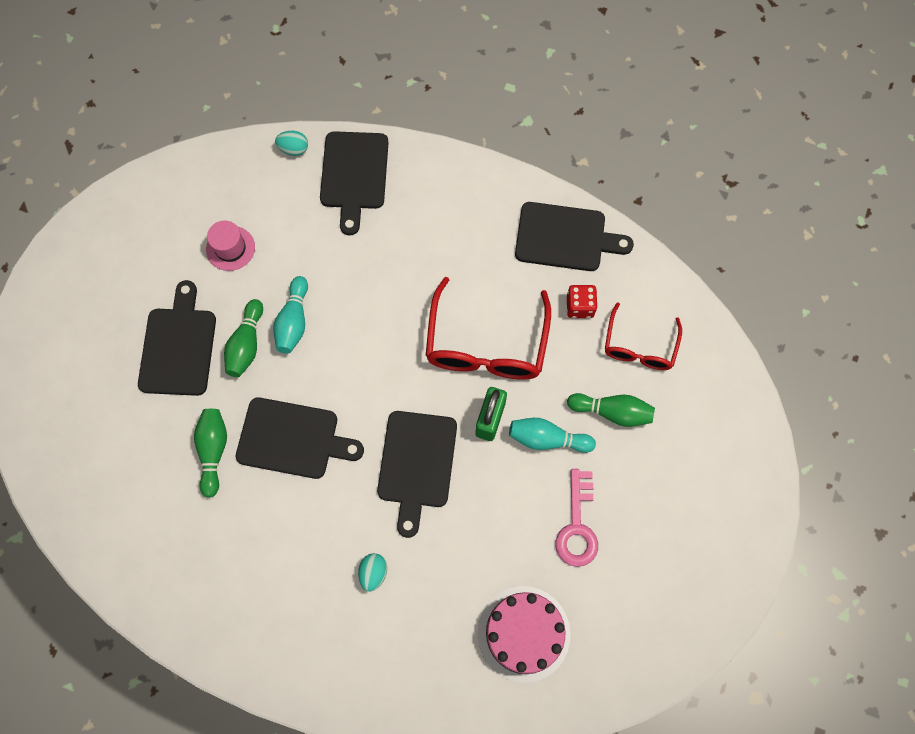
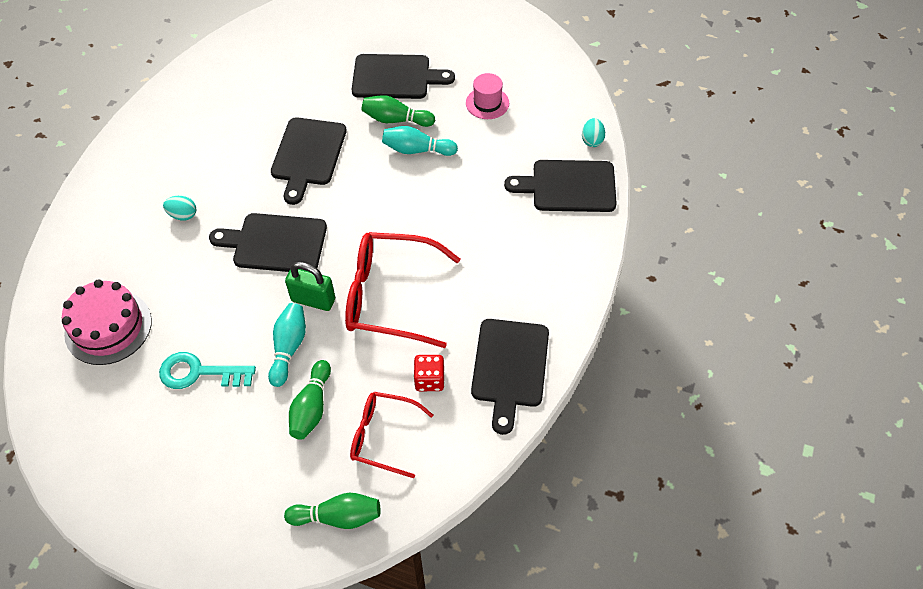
camera: 90 degrees right, 15 degrees down
(213, 451) = (302, 105): green bowling pin -> green bowling pin (338, 517)
(577, 526) = (199, 373): pink key -> turquoise key

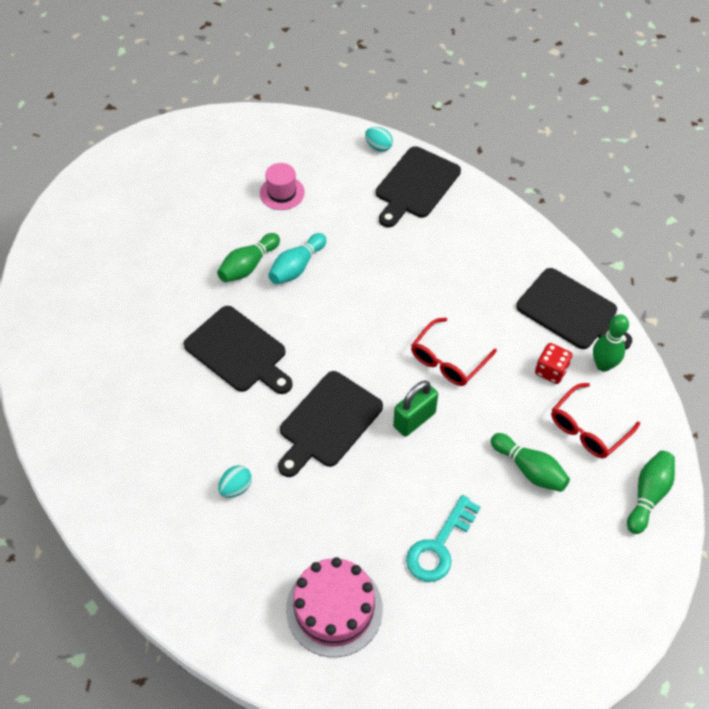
camera: 60 degrees left, 0 degrees up
(288, 348) = (456, 461): turquoise bowling pin -> none
(390, 296) = (448, 360): red glasses -> red glasses, size x0.61
(395, 77) = (195, 242): black cutting board -> none
(464, 420) = (603, 365): none -> green bowling pin

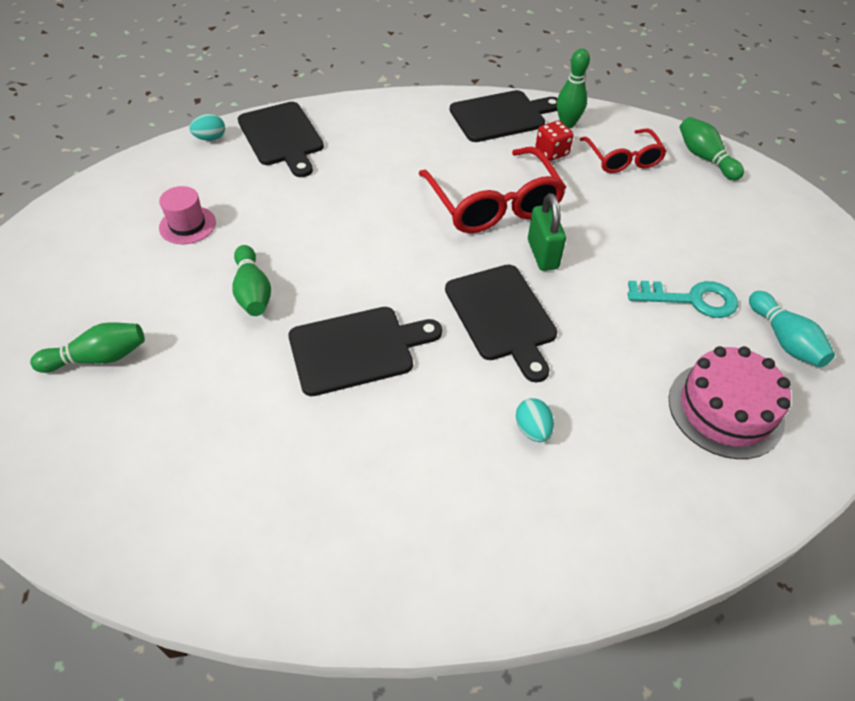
camera: 60 degrees left, 5 degrees down
(297, 267) = (292, 255): turquoise bowling pin -> turquoise bowling pin (784, 339)
(439, 546) = (690, 299): turquoise key -> turquoise key turned 60 degrees counterclockwise
(448, 360) = (493, 204): red glasses -> red glasses, size x1.64
(529, 469) = (642, 208): green bowling pin -> green bowling pin (98, 358)

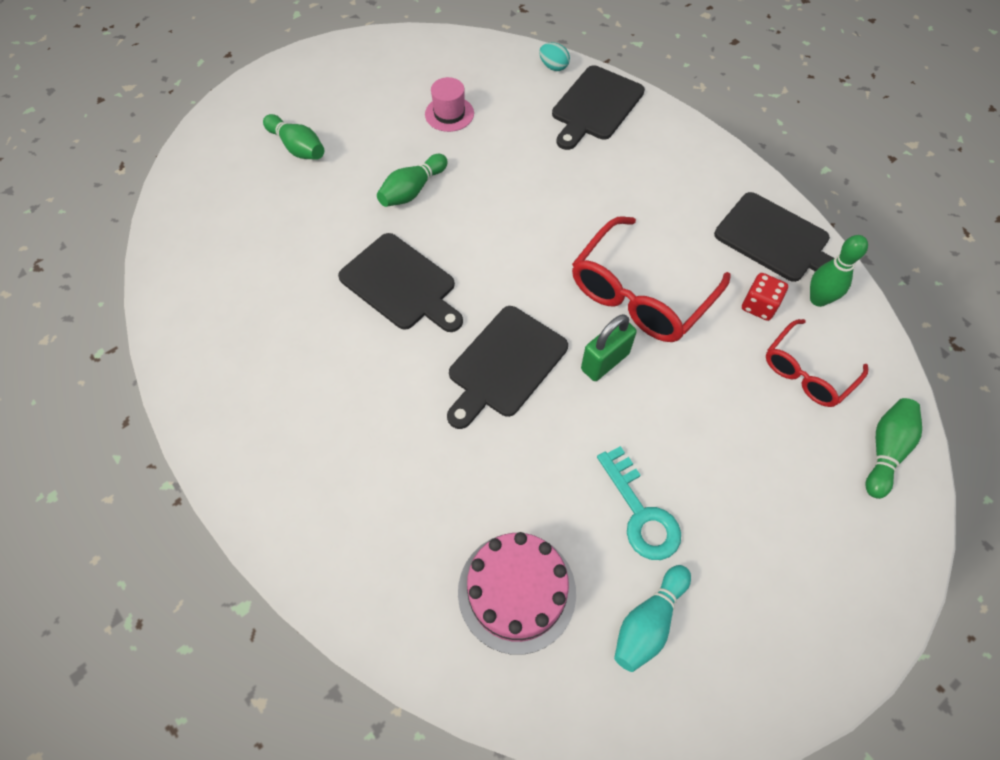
camera: 60 degrees right, 10 degrees up
(532, 429) = (397, 442): turquoise egg -> none

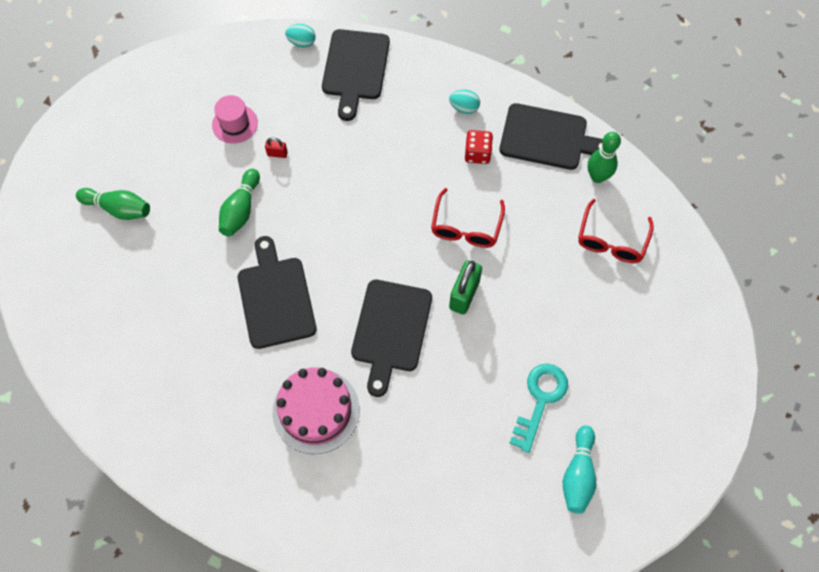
camera: 25 degrees left, 5 degrees up
(401, 284) = (276, 298): black cutting board -> black cutting board turned 120 degrees counterclockwise
(476, 154) = (277, 154): none -> red padlock
(517, 591) = (481, 496): pink cake -> pink cake (316, 410)
(640, 294) = (466, 227): red glasses -> red glasses, size x0.61
(641, 513) = (540, 400): turquoise key -> turquoise key turned 105 degrees counterclockwise
(694, 179) = (464, 108): none -> turquoise egg
(759, 306) = (557, 200): red dice -> red dice (477, 154)
(885, 451) = (685, 278): green bowling pin -> none

